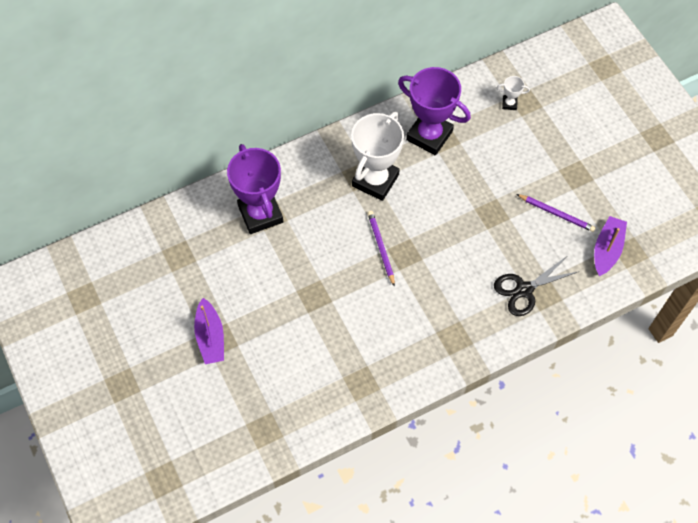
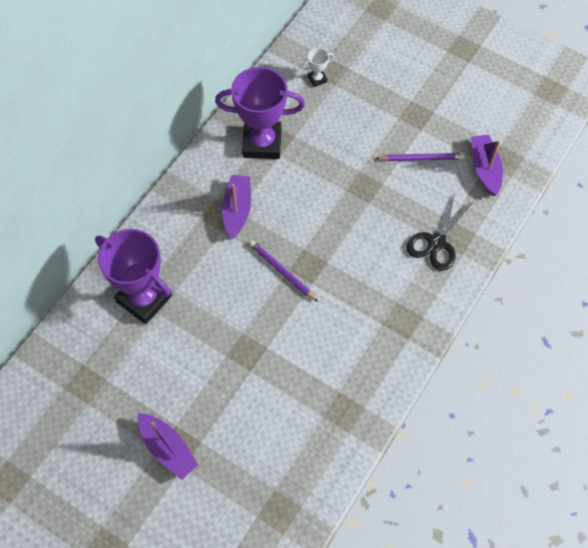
camera: 30 degrees left, 0 degrees up
(375, 180) = (237, 210): white trophy -> purple boat

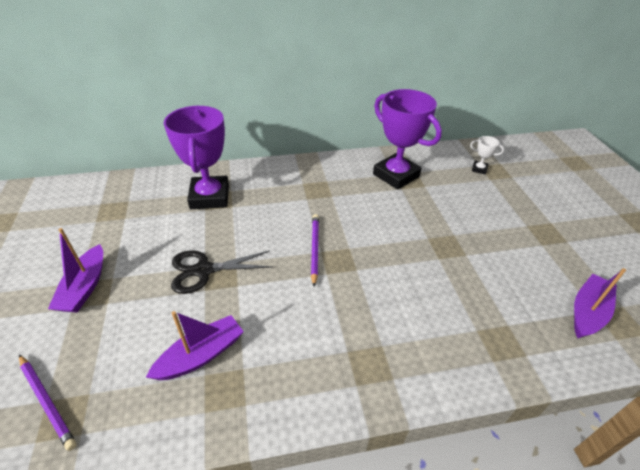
camera: 45 degrees right, 20 degrees down
(237, 210) = (332, 195): purple boat -> purple boat (201, 355)
(421, 158) = (522, 262): purple pencil -> purple pencil (47, 401)
(436, 242) = (474, 330): black scissors -> black scissors (204, 270)

